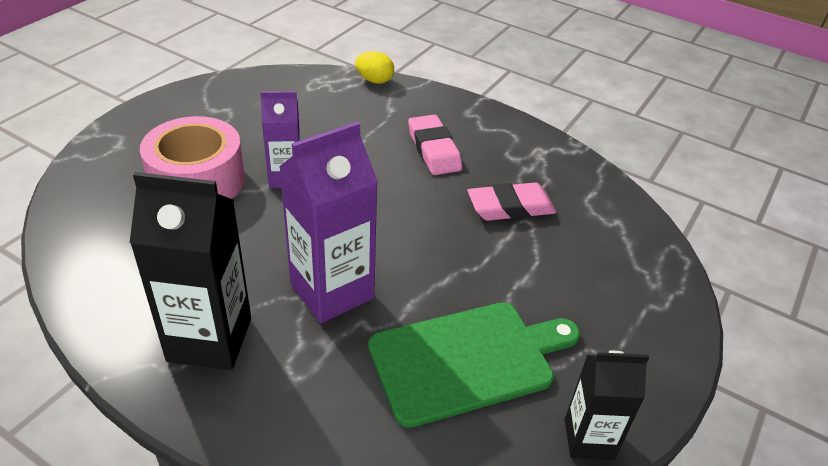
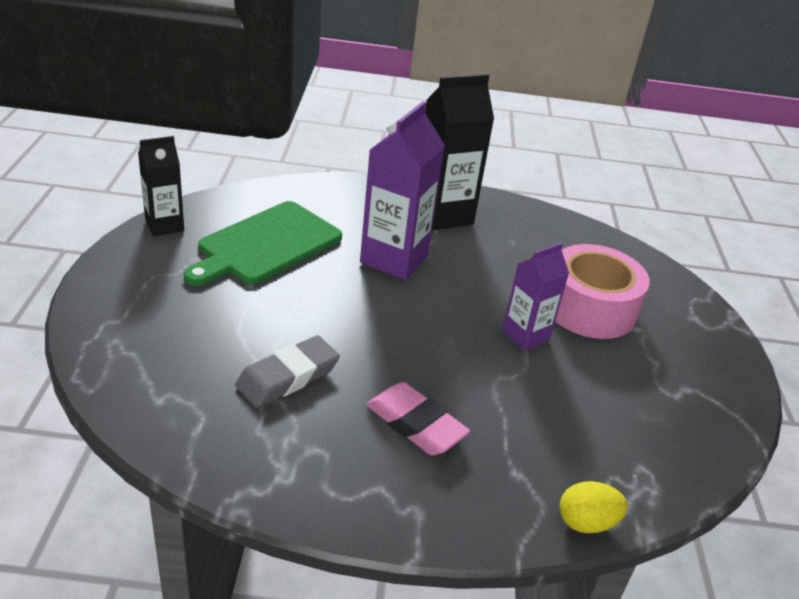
camera: 150 degrees right, 5 degrees down
(510, 207) = (287, 376): pink eraser -> grey eraser

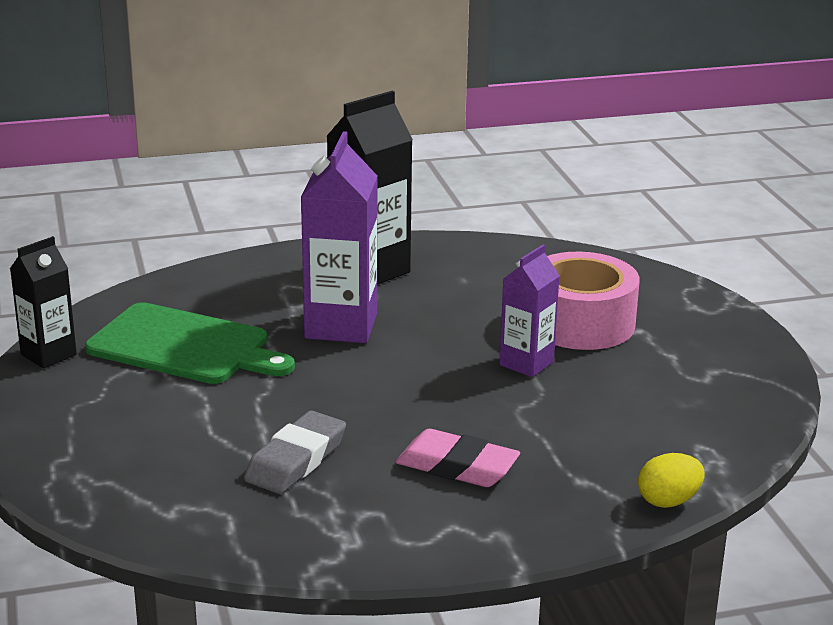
camera: 15 degrees left, 10 degrees down
(266, 245) = (185, 346): green cutting board -> green cutting board turned 90 degrees counterclockwise

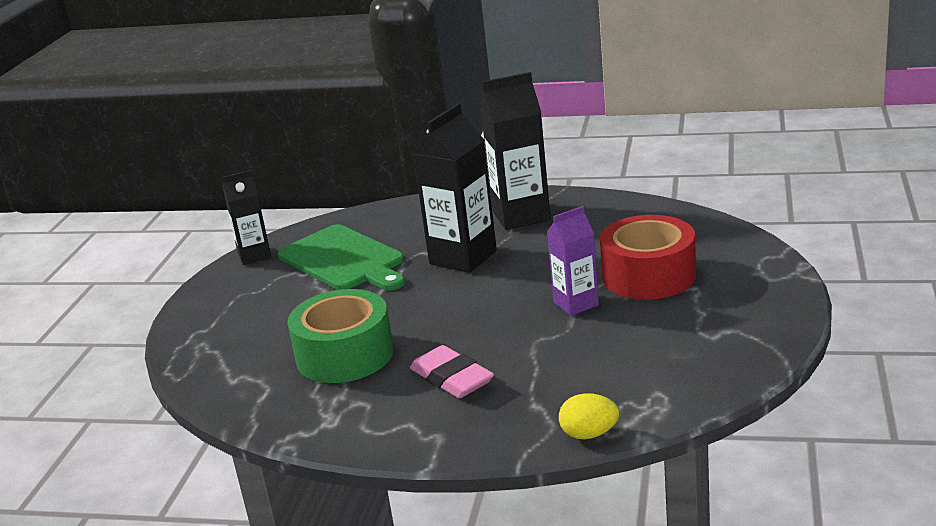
camera: 30 degrees right, 0 degrees up
(296, 460) = (345, 355): grey eraser -> green tape
(341, 326) = (463, 257): purple carton -> black carton
(580, 323) = (649, 276): pink tape -> red tape

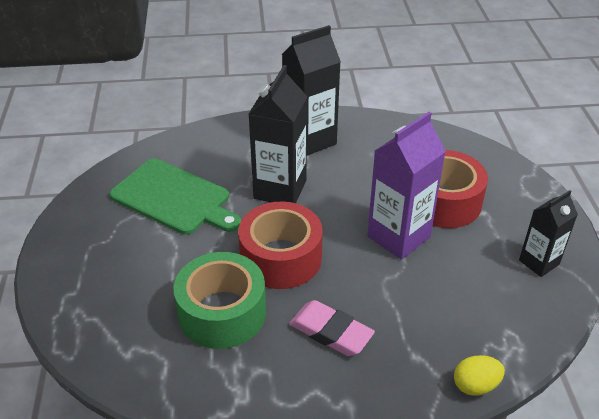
camera: 20 degrees left, 15 degrees up
(254, 255) = (86, 197): black carton -> black carton (539, 262)
(431, 314) = (281, 258): none -> red tape
(576, 304) = (398, 237): purple carton -> purple carton, size x1.64

